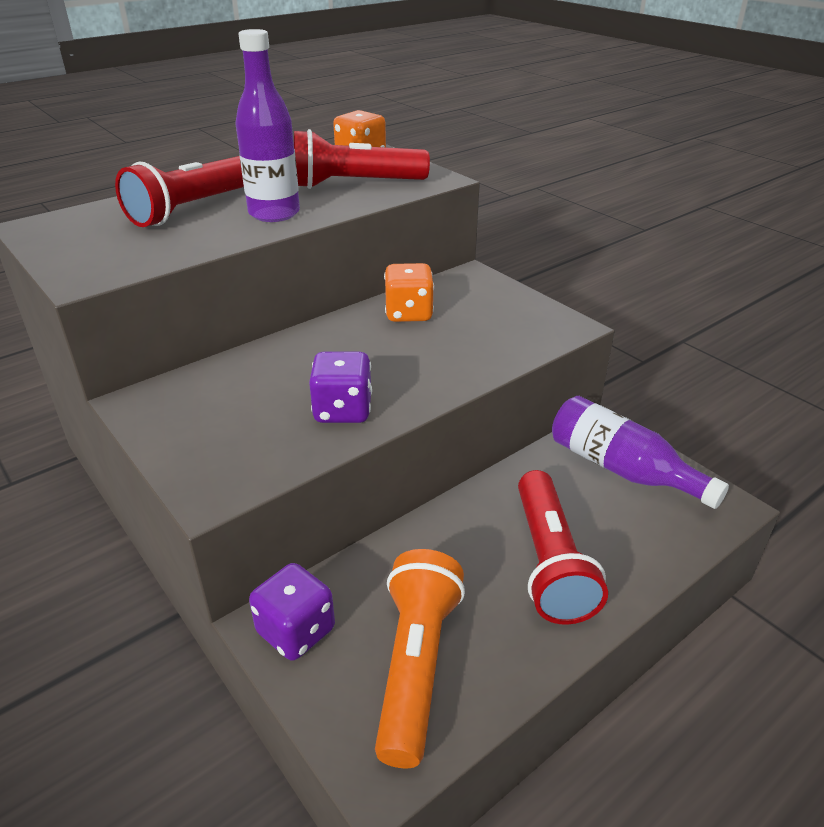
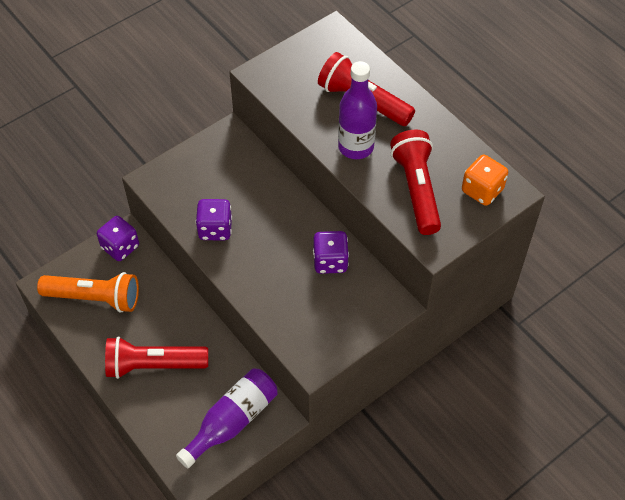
camera: 90 degrees right, 20 degrees up
(409, 313) = (330, 261): orange dice -> purple dice

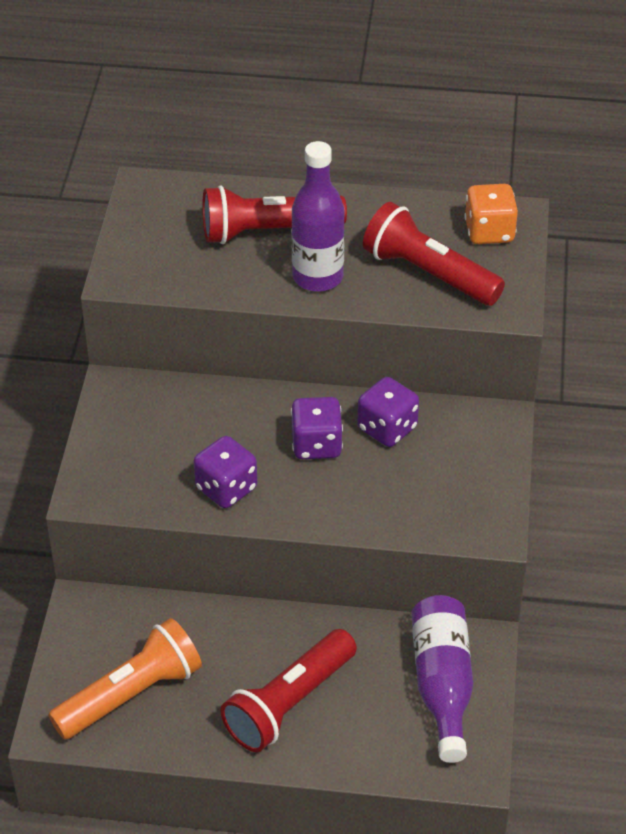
camera: 45 degrees left, 10 degrees down
(120, 247) = (92, 621): purple dice -> purple dice (316, 445)

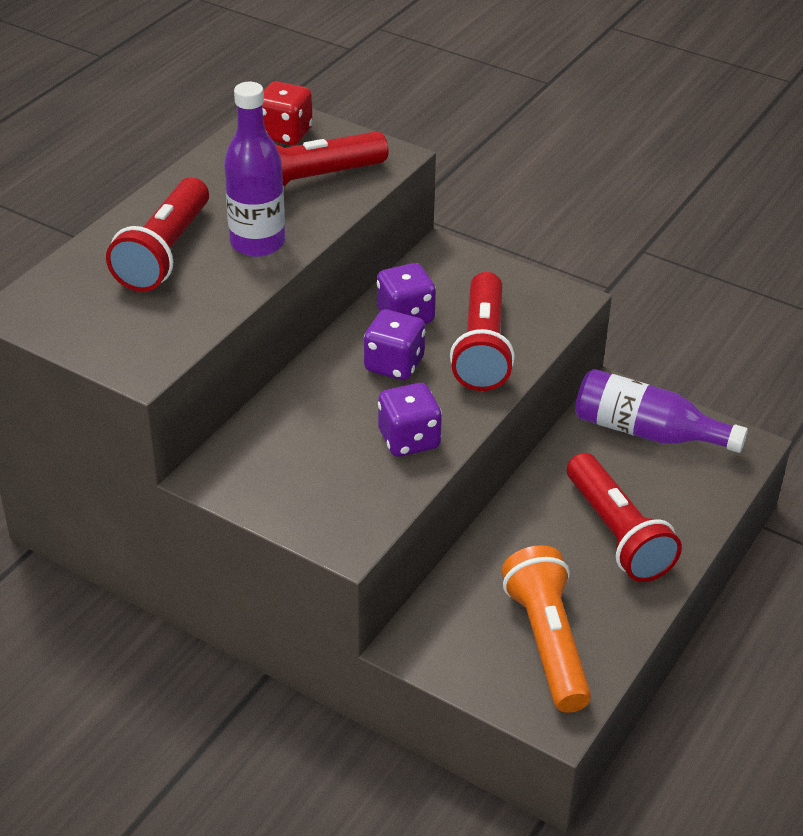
camera: 65 degrees left, 5 degrees down
(377, 495) = (482, 349): none -> red flashlight
(489, 232) = (285, 134): orange dice -> red dice

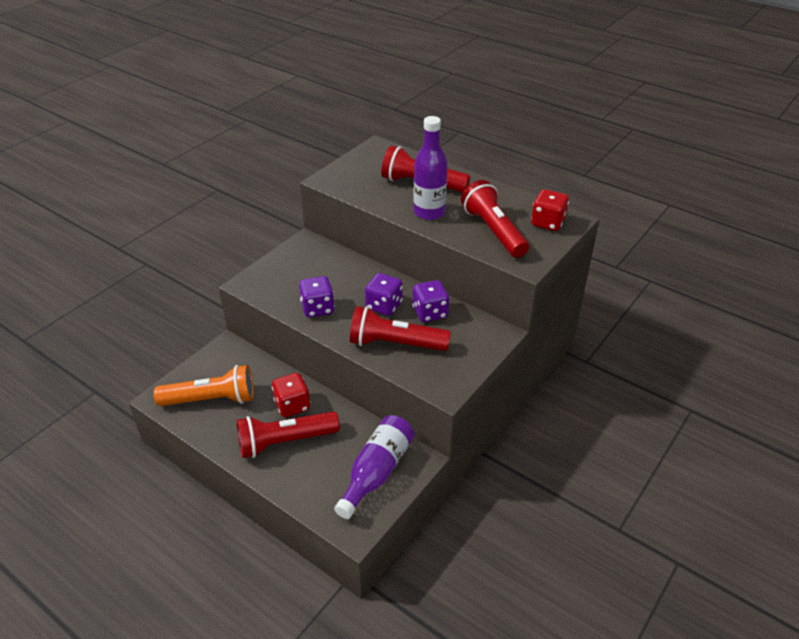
camera: 95 degrees right, 0 degrees up
(540, 535) = (292, 405): none -> red dice

